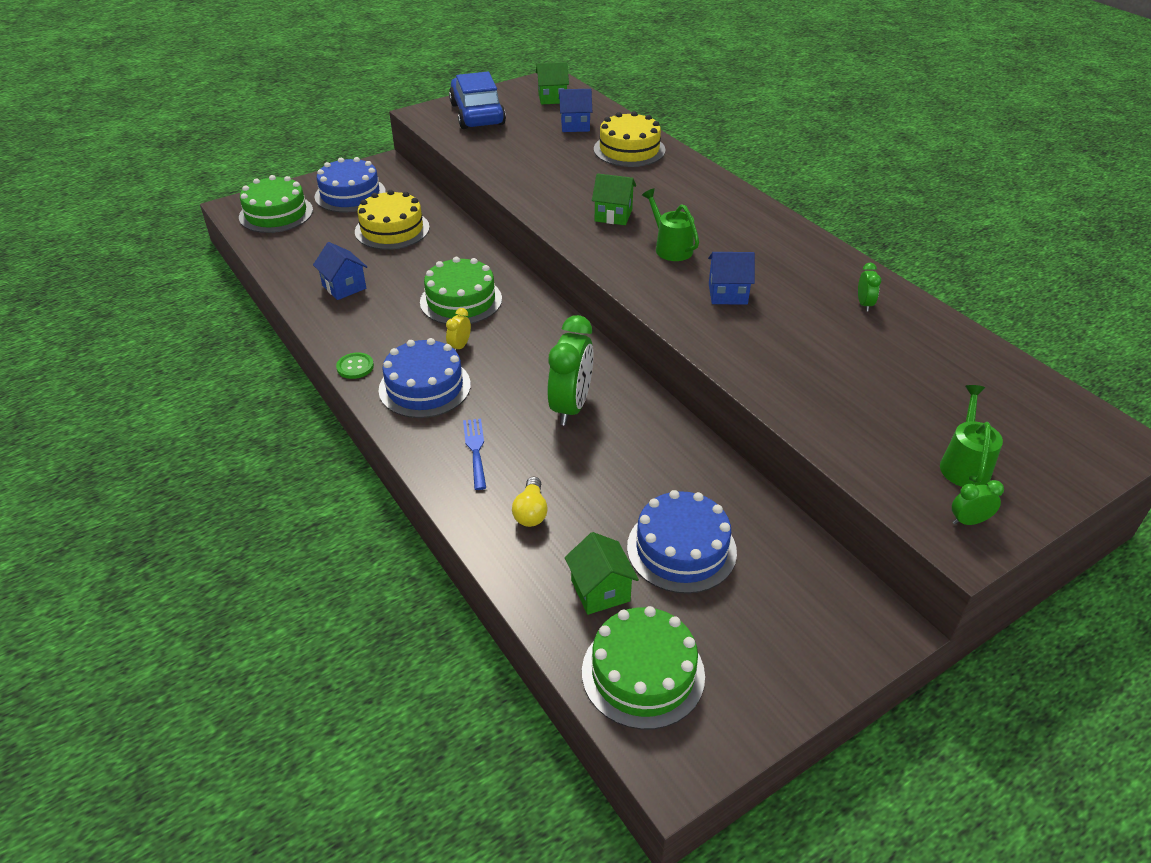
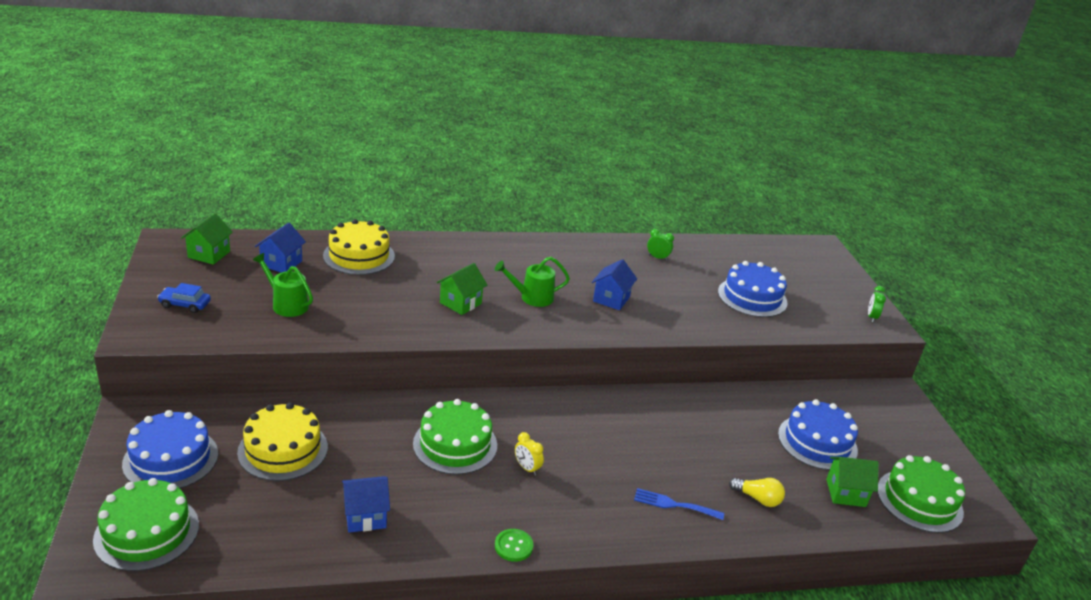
camera: 70 degrees left, 10 degrees down
(424, 387) = (573, 508): blue cake -> blue cake (752, 297)
(477, 114) = (185, 304): blue car -> blue car, size x0.45
(571, 407) = (646, 435): green clock -> none
(964, 465) = (826, 297): green watering can -> green watering can (287, 304)

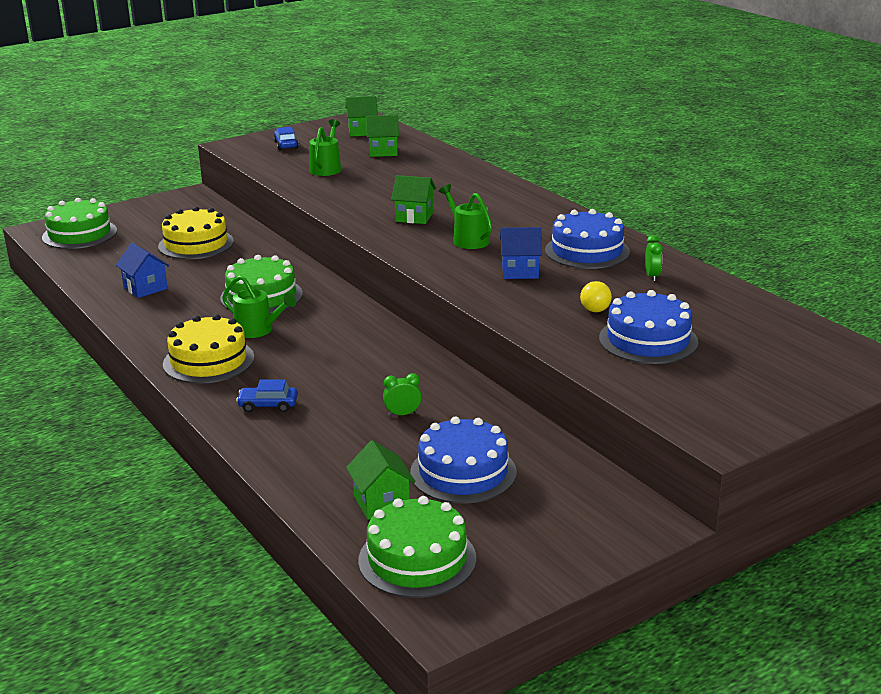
camera: 70 degrees right, 5 degrees down
(170, 459) = (155, 218): blue cake -> blue cake (587, 251)
(281, 263) = (383, 151): blue house -> green house
(359, 256) = (435, 168): yellow cake -> yellow cake (208, 361)
(513, 546) = (153, 347): green button -> none
(527, 468) = (258, 330): yellow clock -> green watering can
(674, 504) = (268, 405): blue fork -> blue car
(758, 498) = (319, 448): yellow light bulb -> yellow light bulb (594, 306)
(871, 317) = (728, 424): green clock -> green clock (402, 414)

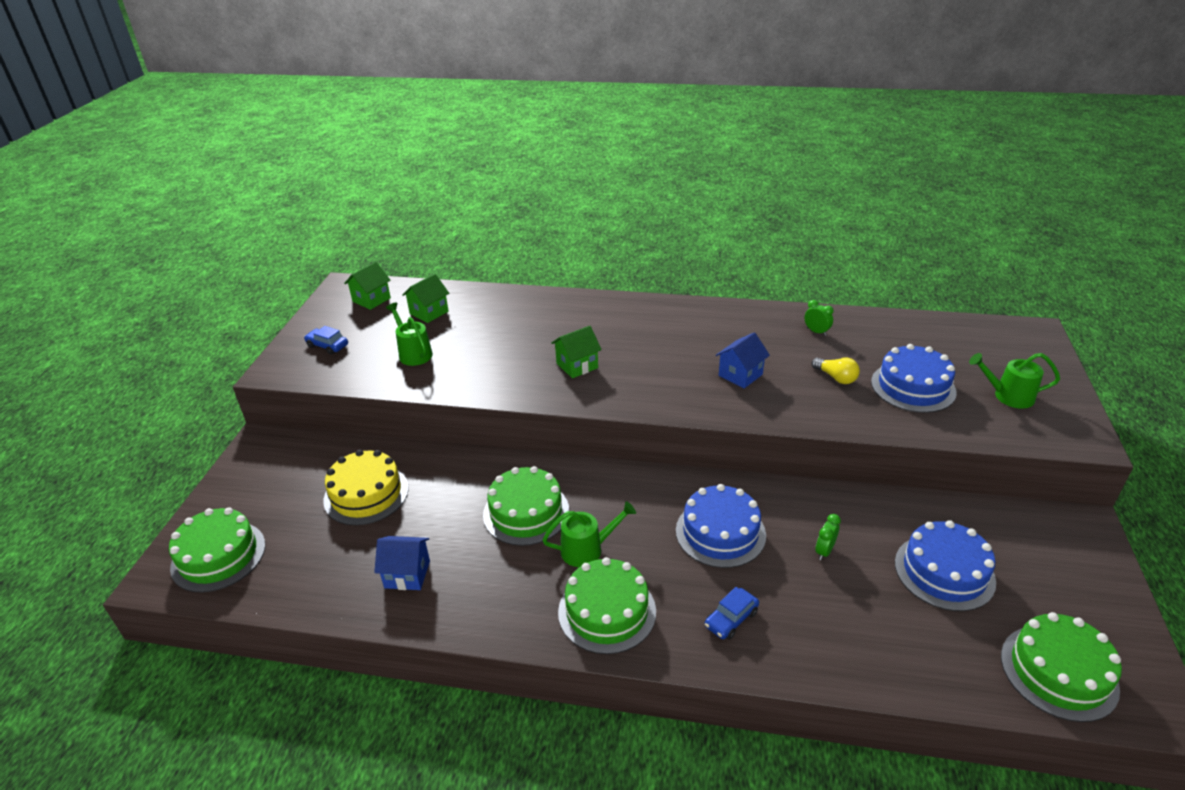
camera: 45 degrees left, 10 degrees up
(208, 361) = (607, 611): yellow cake -> green cake
(381, 503) = (956, 643): green house -> none
(468, 239) = (654, 366): green watering can -> green watering can (1008, 396)
(587, 251) = (743, 332): blue cake -> blue cake (720, 532)

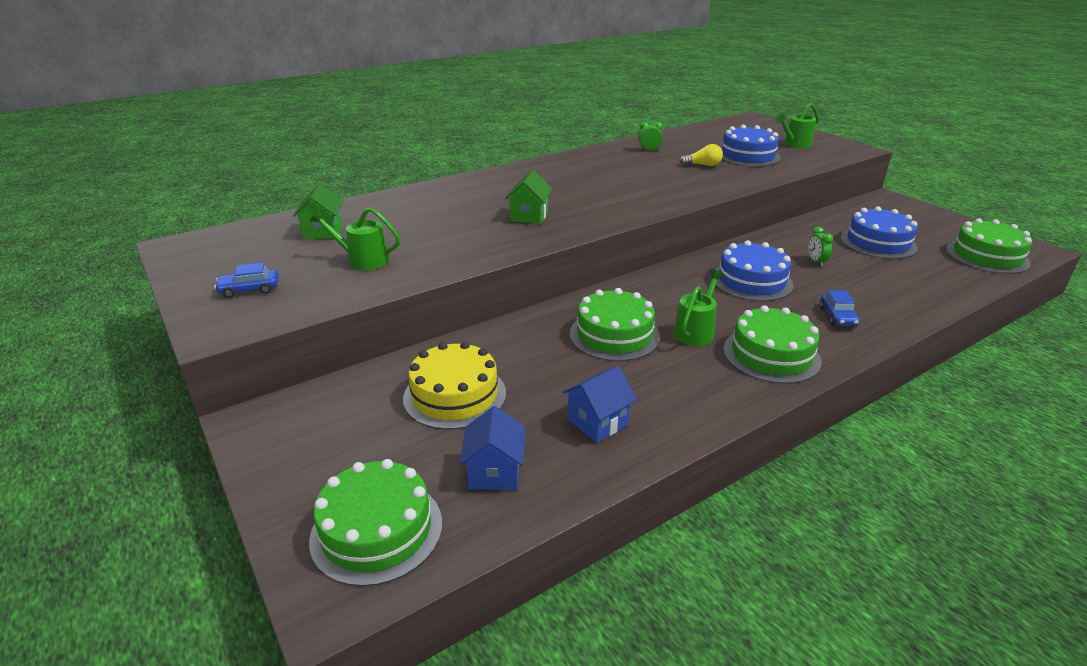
camera: 45 degrees left, 5 degrees down
(371, 300) = (236, 244): green house -> none
(740, 375) = (649, 182): blue house -> blue house (494, 472)

